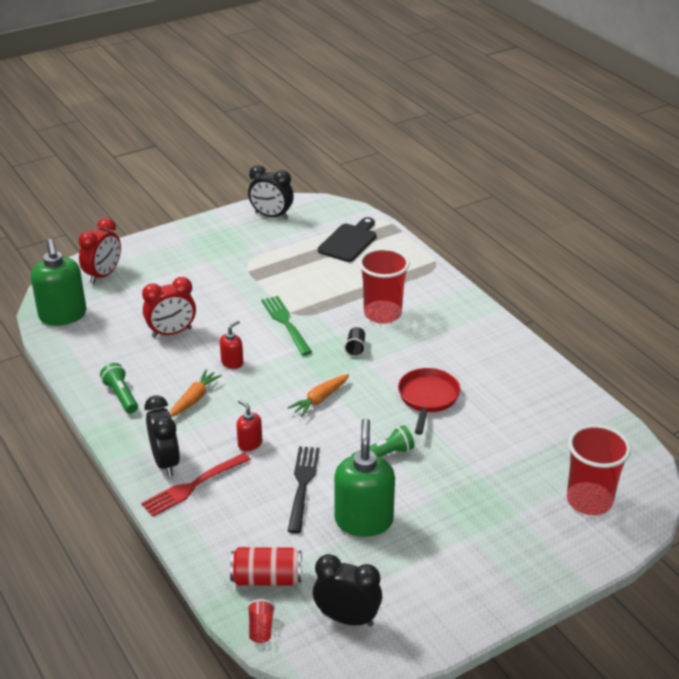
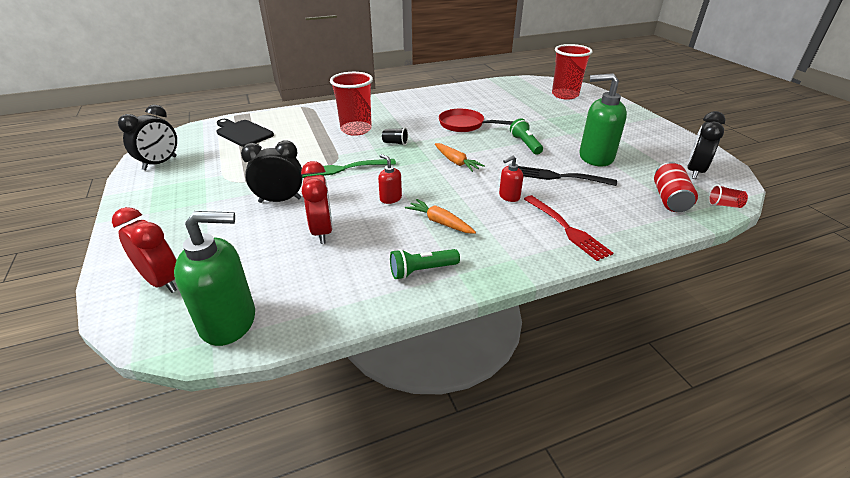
camera: 80 degrees left, 0 degrees up
(165, 462) = (534, 243): black clock -> black clock (280, 200)

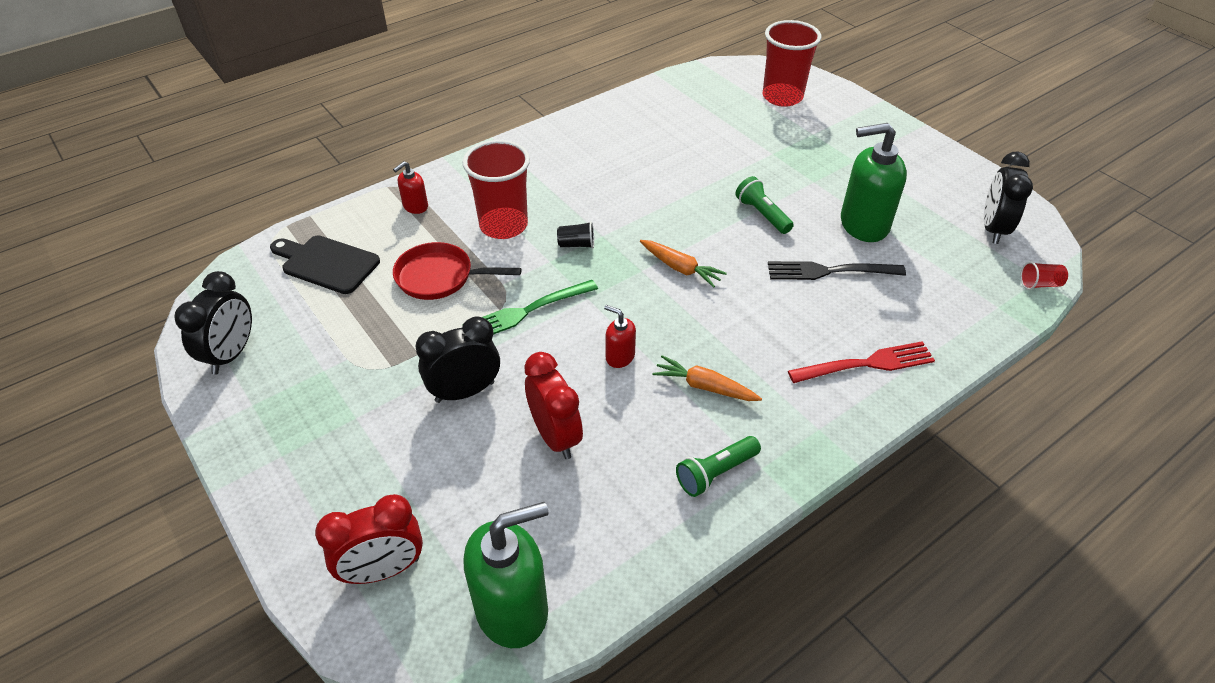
camera: 15 degrees left, 10 degrees up
(162, 281) = (383, 570): red clock -> red clock turned 135 degrees clockwise
(464, 125) = (661, 187): red pan -> red pan (440, 277)
(509, 196) = (776, 321): red soap dispenser -> red soap dispenser (415, 206)
(567, 228) = (866, 364): red fork -> red fork turned 60 degrees counterclockwise
(669, 199) = (975, 286): red can -> none

